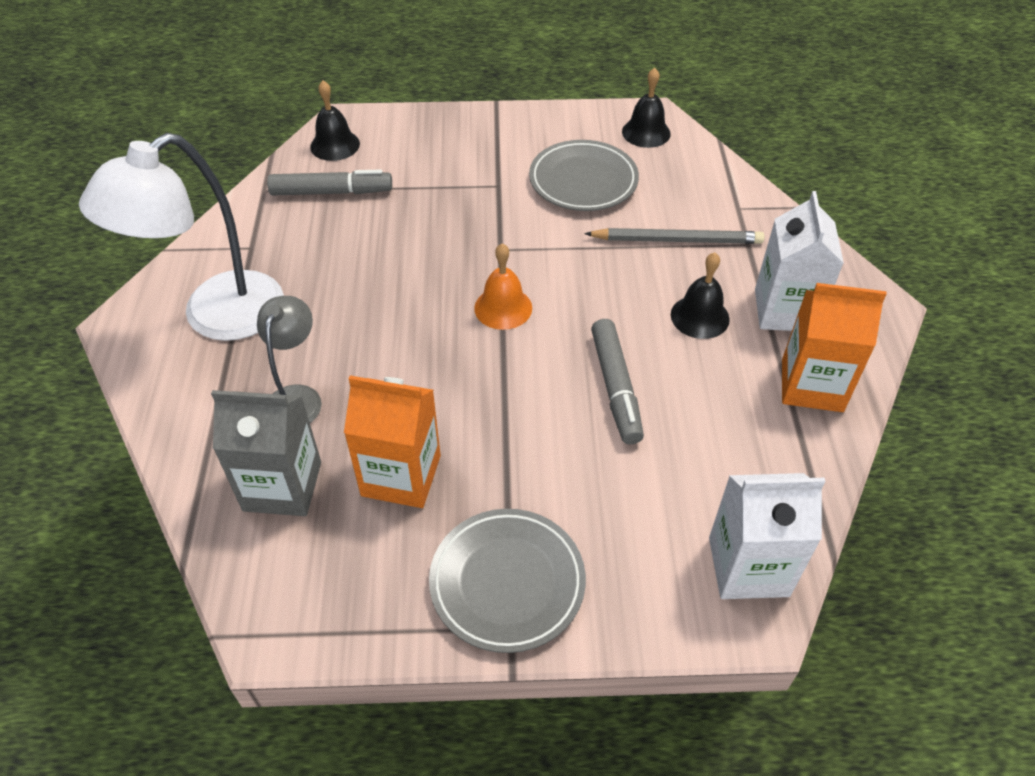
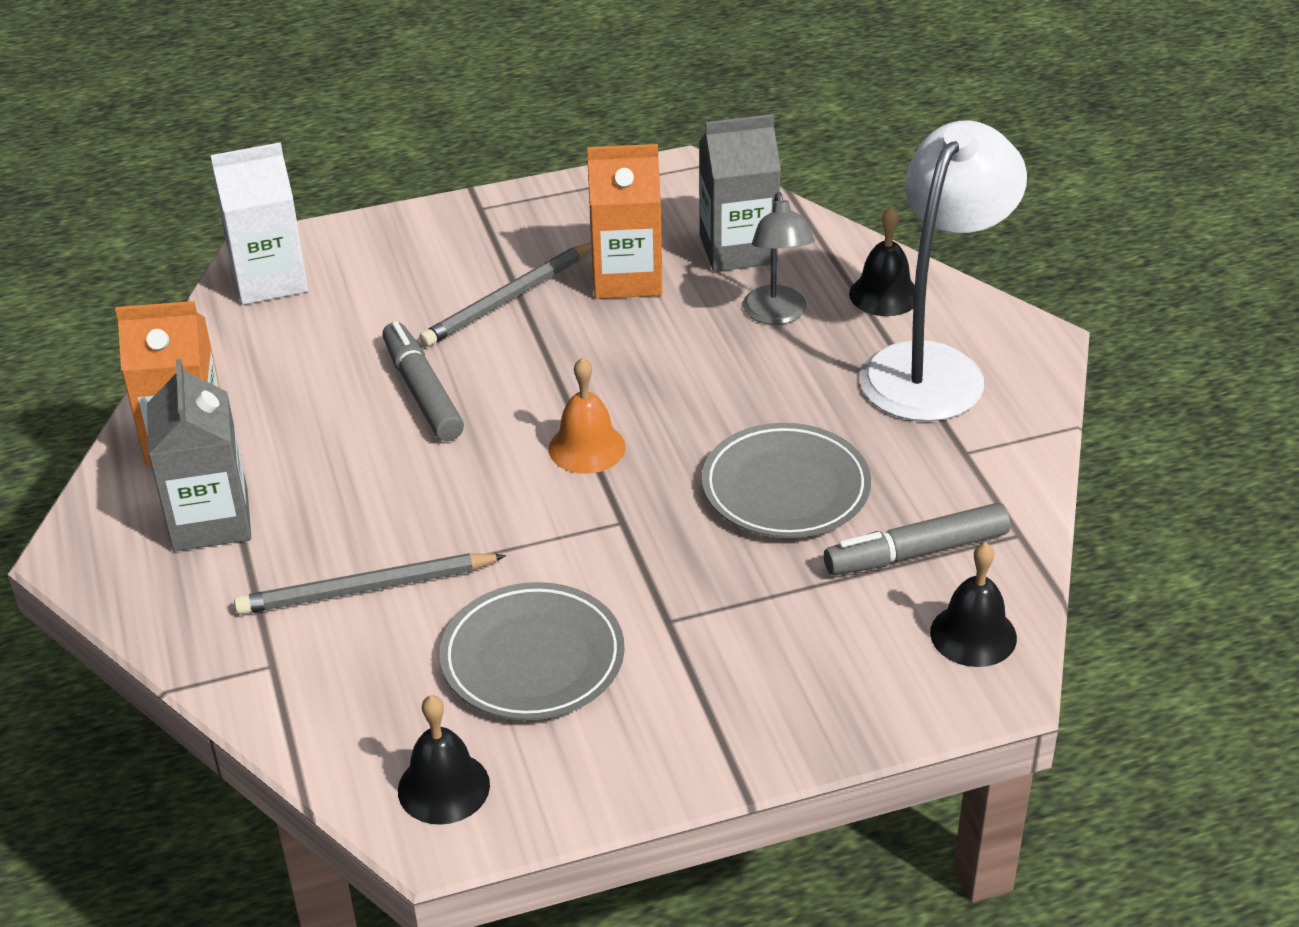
camera: 165 degrees right, 10 degrees down
(507, 582) = (492, 230): grey plate -> grey plate (785, 488)
(517, 476) = (509, 299): none -> grey pencil
(700, 317) = (326, 489): black bell -> black bell (884, 294)
(785, 310) = (211, 520): white carton -> grey carton

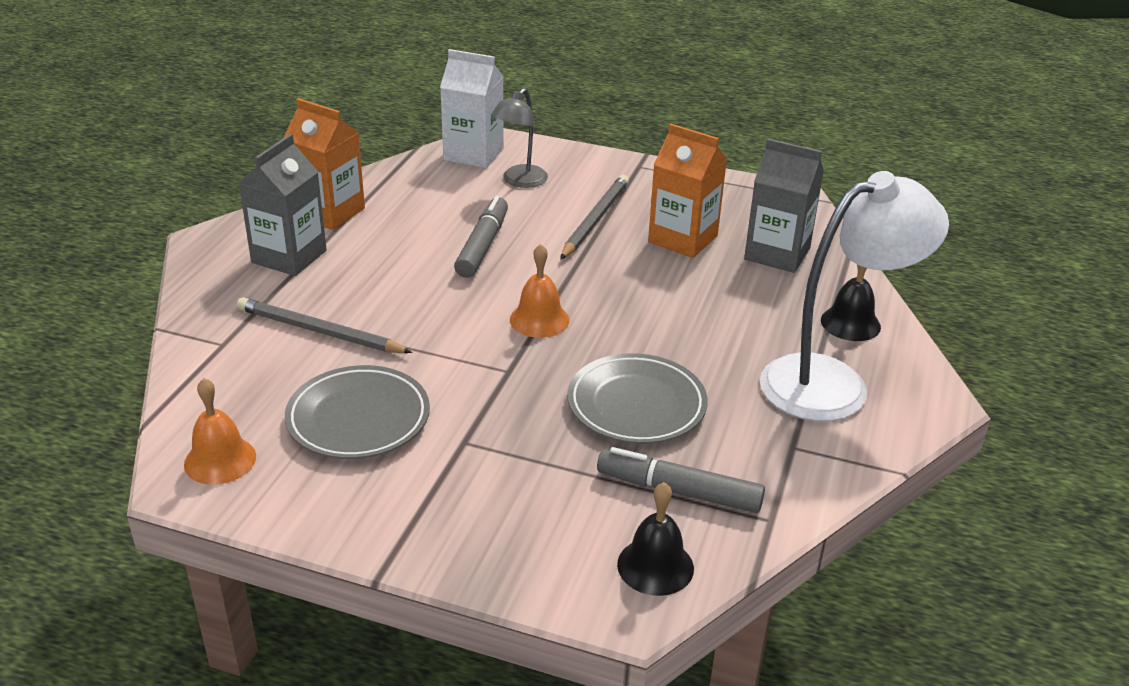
camera: 35 degrees right, 5 degrees down
(443, 787) = (220, 460): black bell -> orange bell
(509, 299) = (595, 220): grey pencil -> grey pencil turned 120 degrees clockwise
(776, 315) = (757, 302): grey lamp -> grey lamp (520, 181)

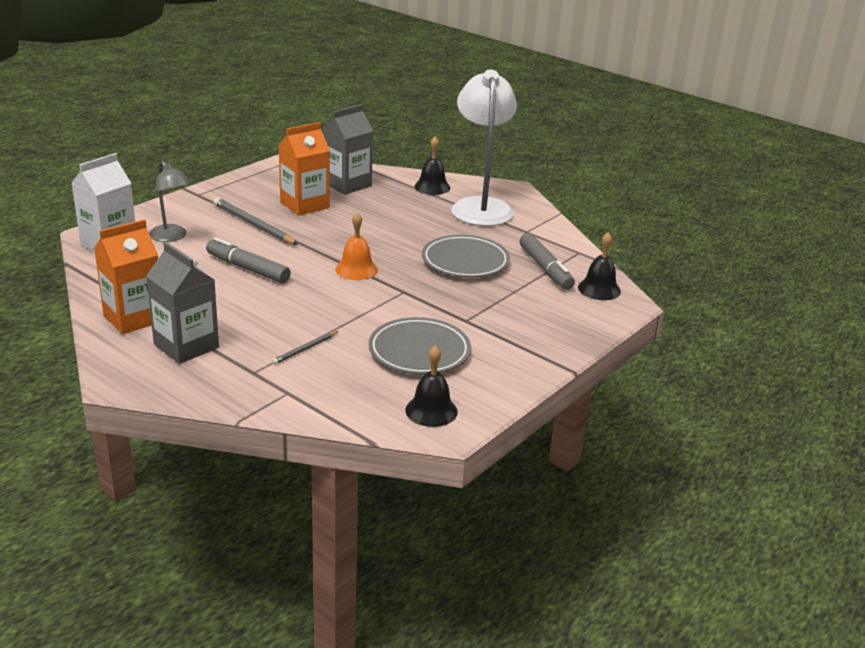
camera: 70 degrees left, 5 degrees down
(220, 460) = (431, 410): orange bell -> black bell
(319, 331) = (305, 349): grey pencil -> grey pencil, size x0.53
(679, 491) = (545, 268): grey marker -> grey marker turned 60 degrees counterclockwise

